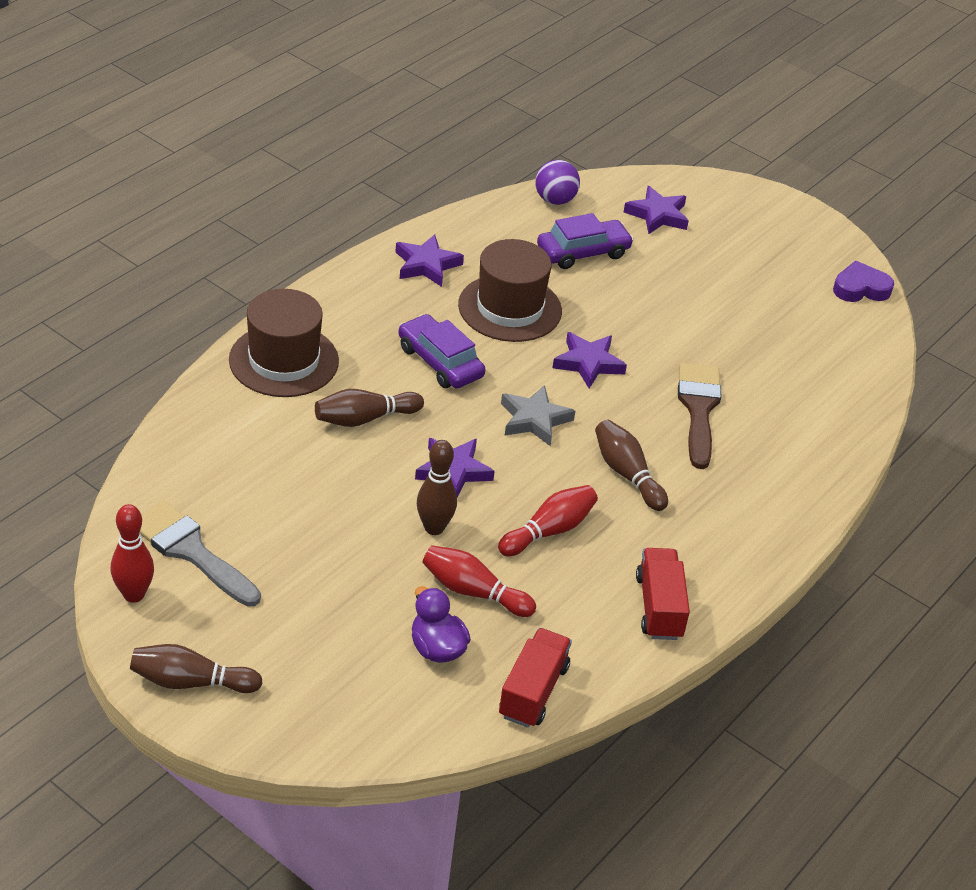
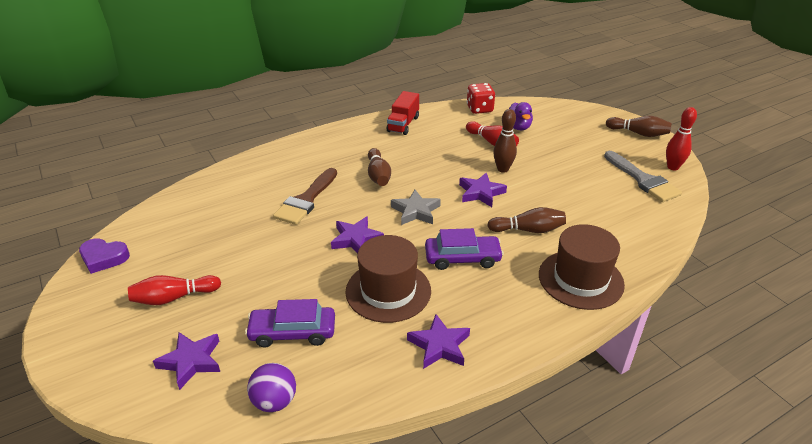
camera: 155 degrees left, 5 degrees down
(440, 362) = (462, 258): purple car -> purple car turned 75 degrees counterclockwise
(533, 691) = (479, 109): red truck -> red dice
(549, 531) = (439, 158): red bowling pin -> red bowling pin (174, 298)

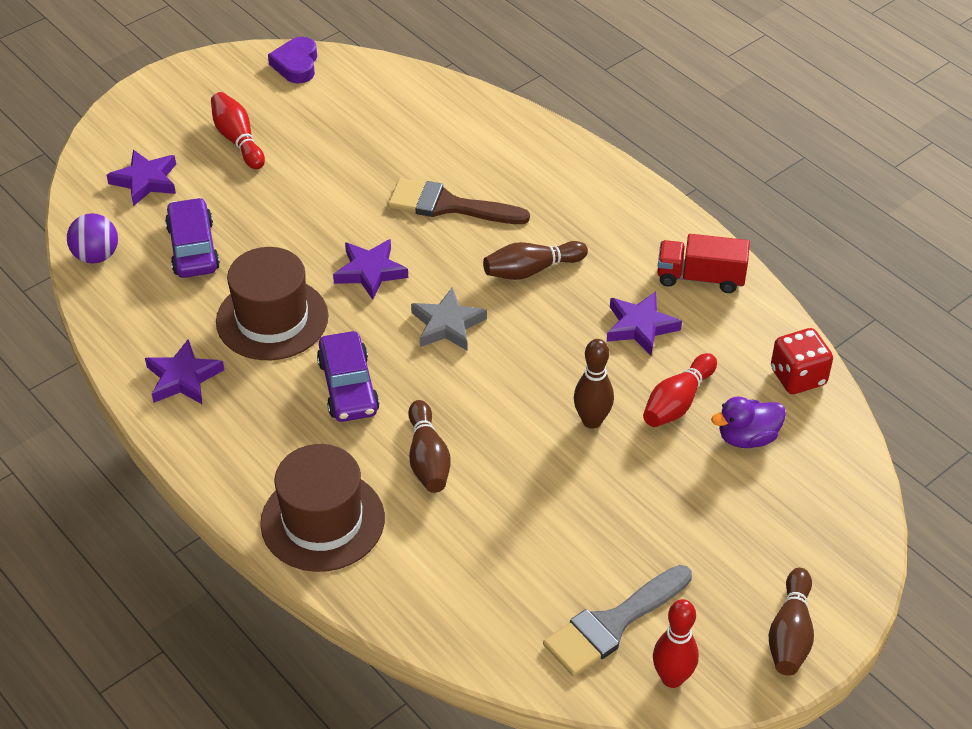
camera: 80 degrees right, 10 degrees up
(480, 193) = (514, 396): purple star -> purple star (640, 326)

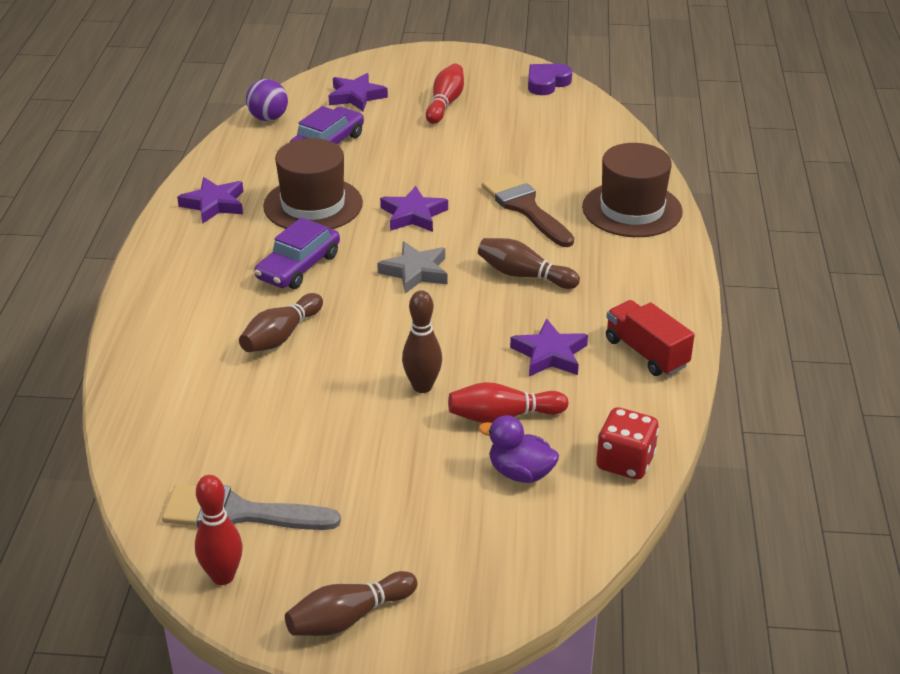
camera: 45 degrees right, 10 degrees down
(322, 521) = (166, 326): brown hat -> brown hat (632, 209)

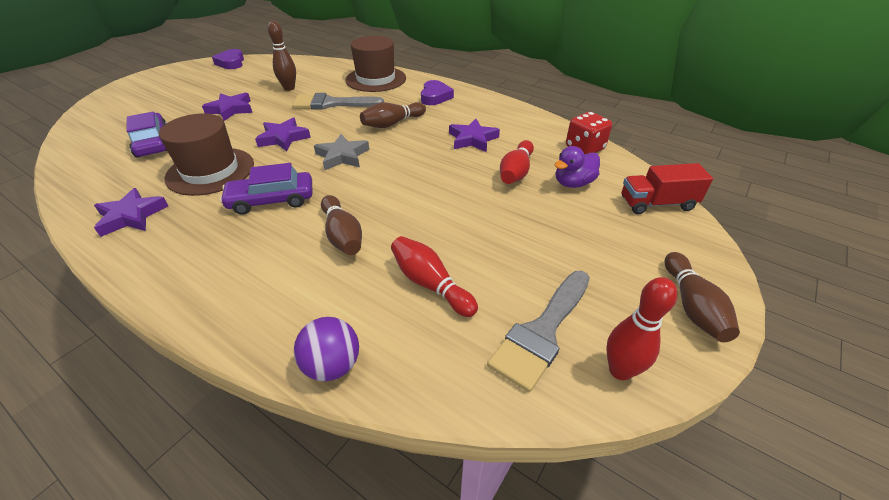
camera: 60 degrees left, 5 degrees up
(268, 118) = (75, 156): purple ball -> purple ball (332, 365)
(298, 267) = (271, 200): purple car -> purple car turned 105 degrees clockwise
(356, 96) = (124, 117): purple star -> purple star (231, 109)
(422, 386) = (462, 191): brown bowling pin -> brown bowling pin (289, 88)
(445, 103) = (192, 93): red bowling pin -> red bowling pin (430, 284)
(525, 208) = (331, 103): brown brush -> grey brush
(636, 280) = (435, 97): none -> purple heart
(646, 353) = (498, 113): red truck -> red truck (657, 203)

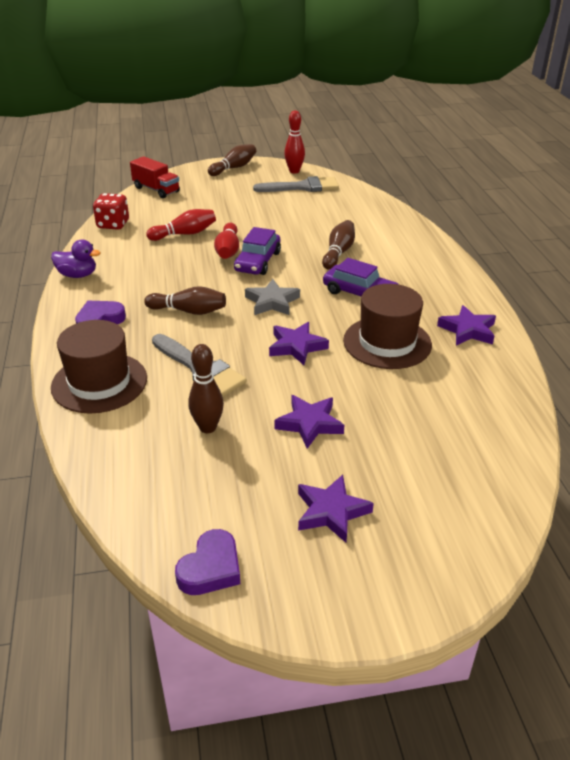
camera: 135 degrees left, 5 degrees down
(153, 143) = (424, 411): purple car -> purple car (258, 262)
(332, 365) = (397, 214): purple ball -> none
(430, 284) = (323, 216): red bowling pin -> red bowling pin (228, 250)
(472, 139) = (161, 265): purple star -> purple star (331, 512)
(573, 183) = (170, 214): purple duck -> purple duck (77, 275)

